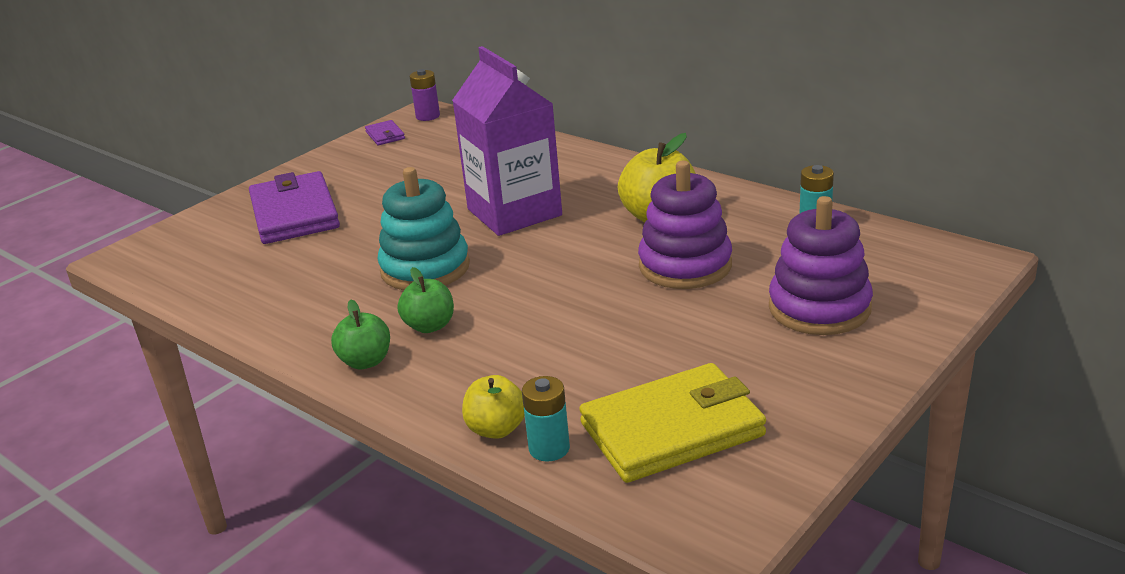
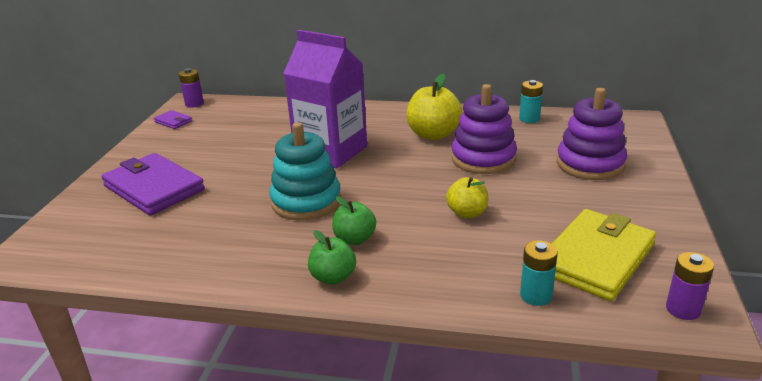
camera: 30 degrees left, 0 degrees up
(496, 429) = (485, 294): yellow apple -> yellow apple (467, 213)
(701, 521) = (683, 309): none -> purple battery

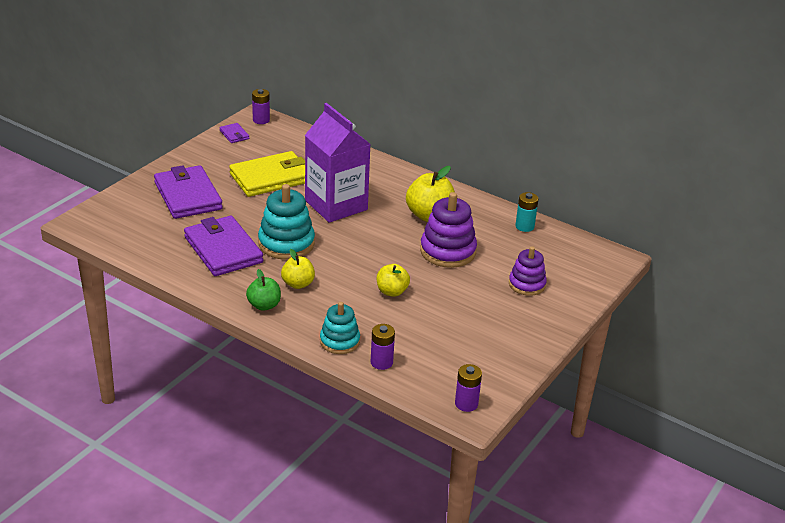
camera: 20 degrees right, 5 degrees up
(234, 230) = (223, 250): none -> purple wallet
(354, 239) = (298, 284): green apple -> yellow apple
(462, 288) = (339, 341): none -> turquoise stacking toy
(536, 296) = (381, 362): turquoise battery -> purple battery
(590, 164) = (527, 284): purple stacking toy -> purple stacking toy, size x0.64
(596, 258) = (447, 354): yellow wallet -> yellow wallet (271, 178)

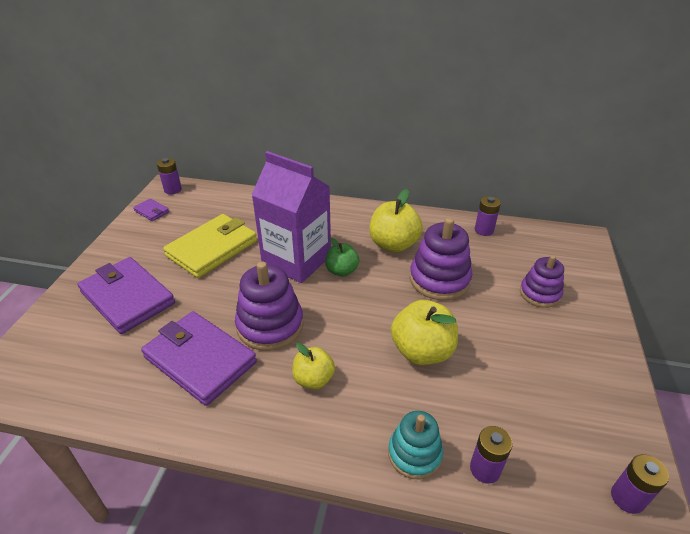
camera: 20 degrees left, 5 degrees up
(264, 305) = (290, 430): green apple -> green apple (342, 271)
(286, 243) = (270, 325): turquoise stacking toy -> purple stacking toy
(392, 291) = (422, 351): yellow apple -> yellow apple, size x1.63
(524, 226) = (484, 230): turquoise battery -> purple battery

